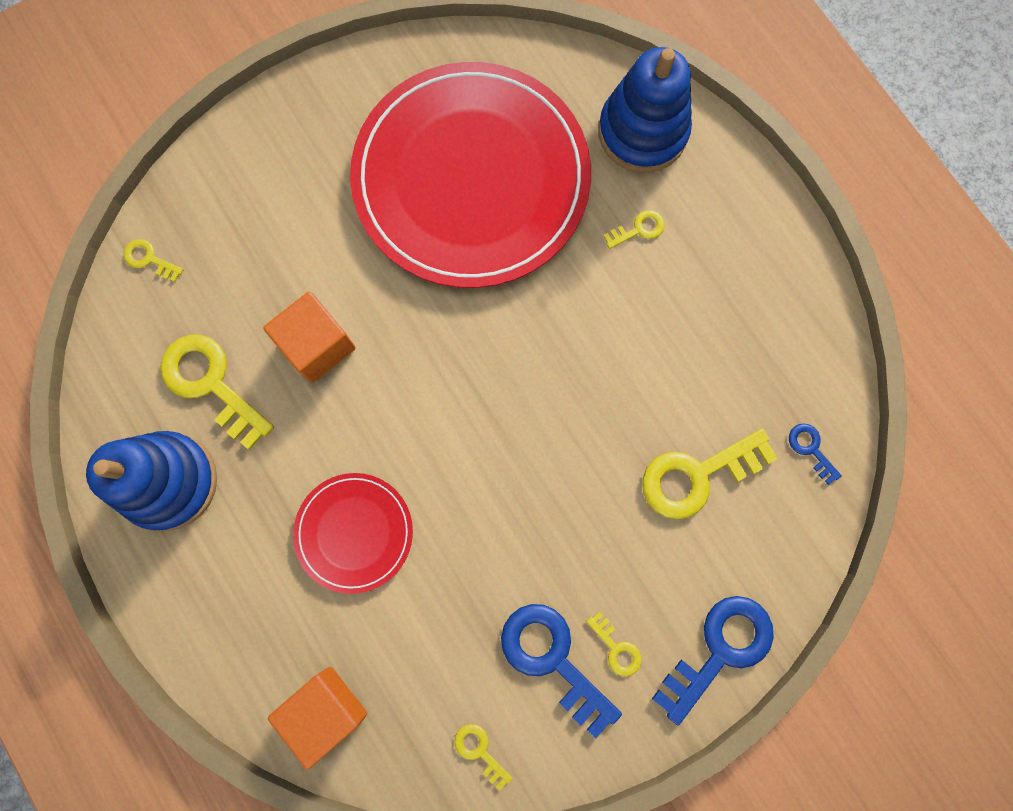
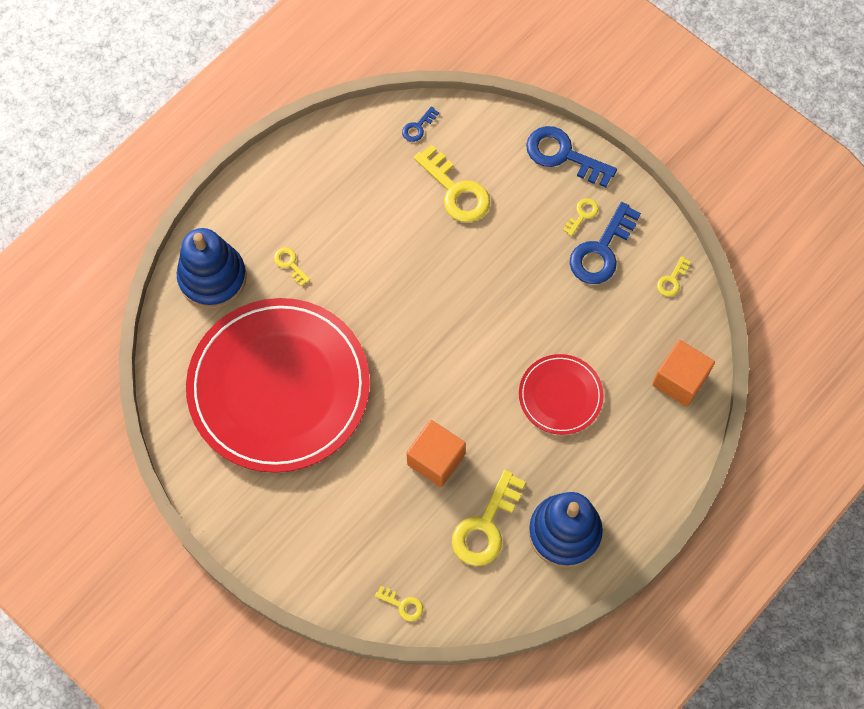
camera: 105 degrees left, 10 degrees down
(149, 259) = (403, 605): yellow key -> yellow key turned 75 degrees counterclockwise

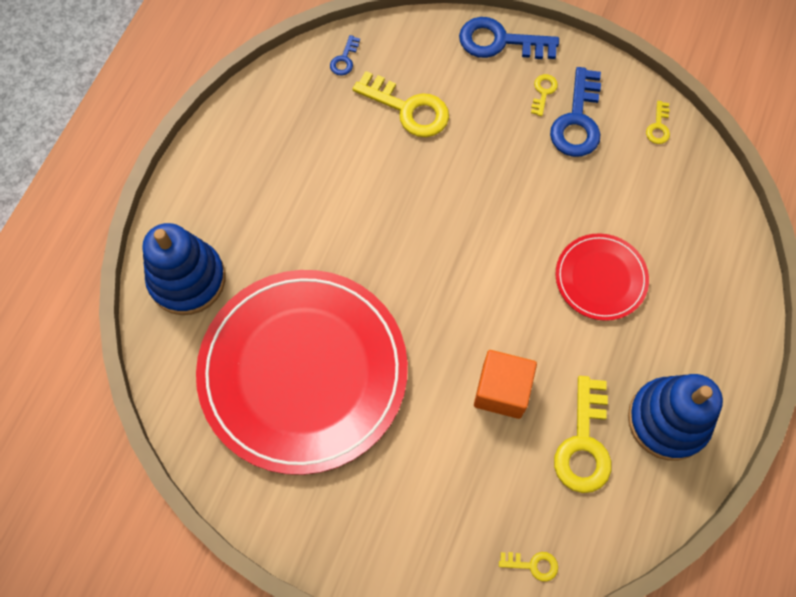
camera: 20 degrees left, 0 degrees up
(289, 264) = (265, 237): yellow key -> none
(679, 380) = (711, 222): orange cube -> none

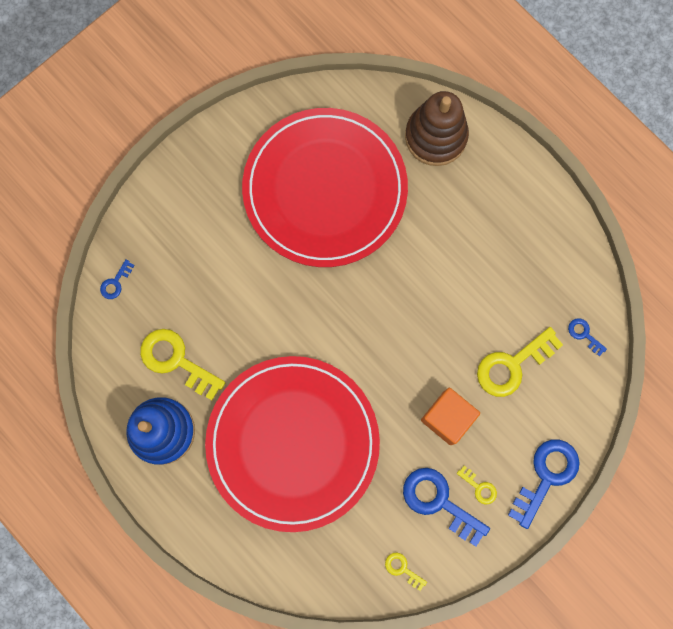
camera: 115 degrees right, 10 degrees up
(187, 279) = (435, 137): blue stacking toy -> brown stacking toy
(502, 390) = (243, 322): orange cube -> orange cube (447, 418)
(533, 565) = (115, 283): yellow key -> blue key
(600, 278) = (293, 443): red plate -> red plate, size x2.16

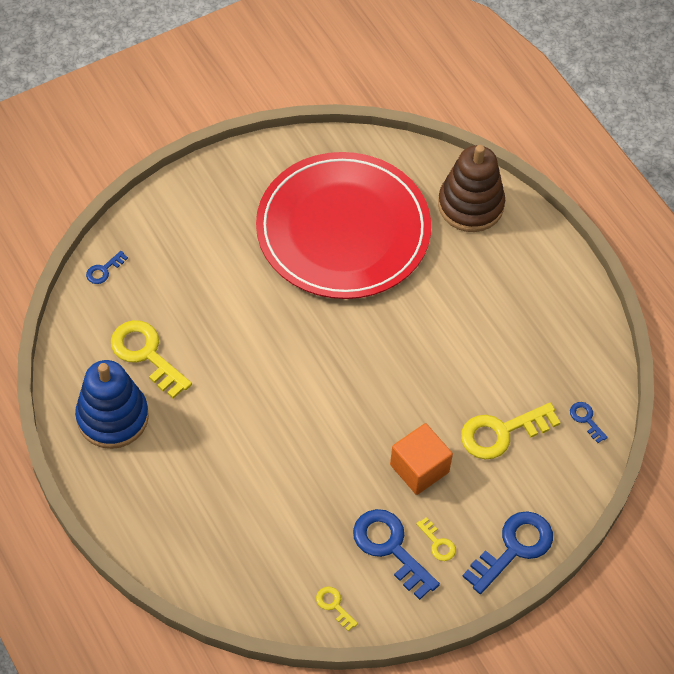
camera: 10 degrees right, 20 degrees down
(293, 443) = (247, 457): red plate -> none

